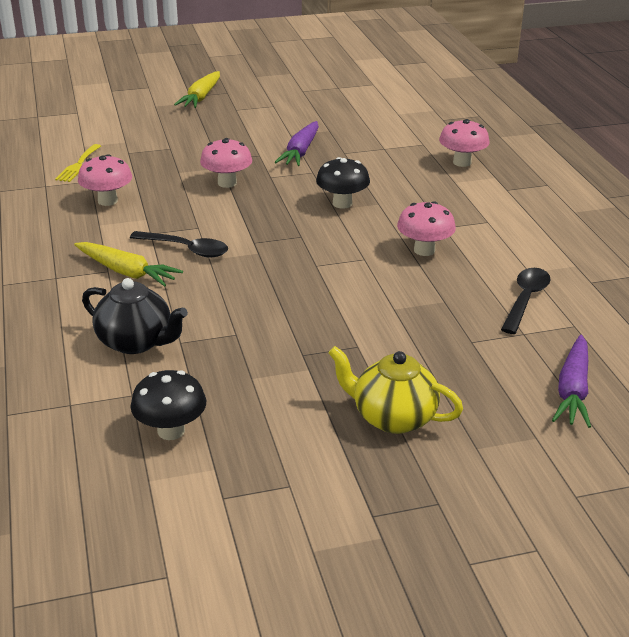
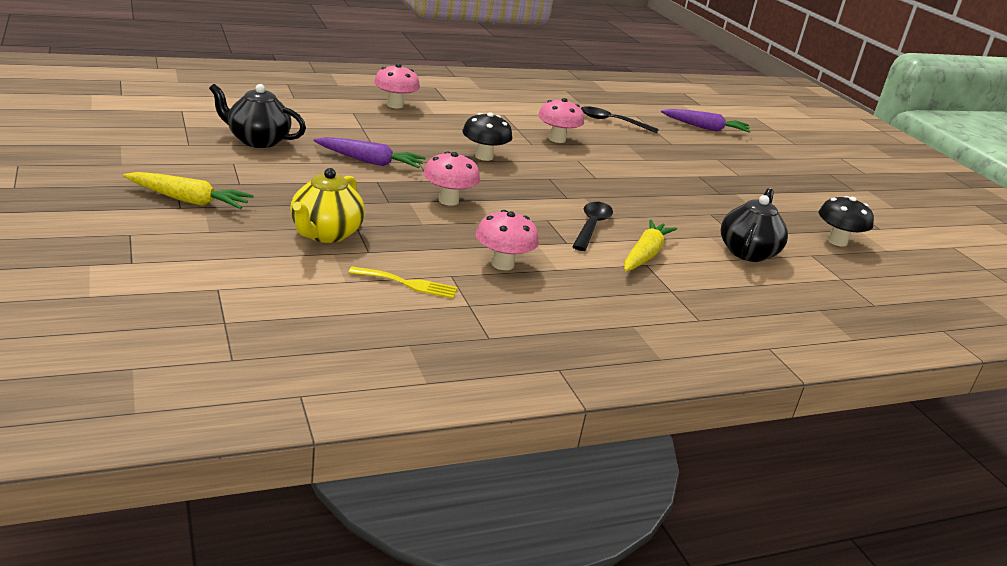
camera: 100 degrees left, 5 degrees down
(323, 110) = (257, 141): none -> black teapot
(392, 417) = (767, 175): yellow teapot -> yellow teapot (325, 234)

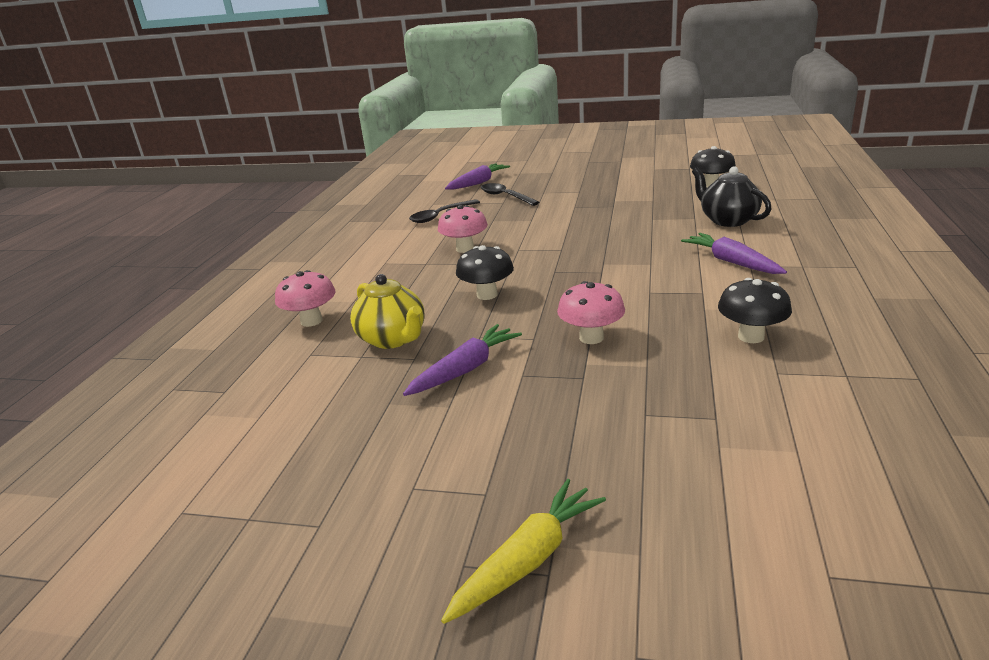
camera: 50 degrees left, 0 degrees up
(257, 141) = (349, 451): black teapot -> none
(325, 234) = (665, 443): yellow teapot -> yellow teapot (393, 339)
(408, 284) = (801, 405): yellow fork -> none
(502, 264) = (751, 336): pink mushroom -> black mushroom
(591, 226) = (670, 273): black spoon -> black spoon (505, 196)
(645, 255) = (731, 262): yellow carrot -> purple carrot

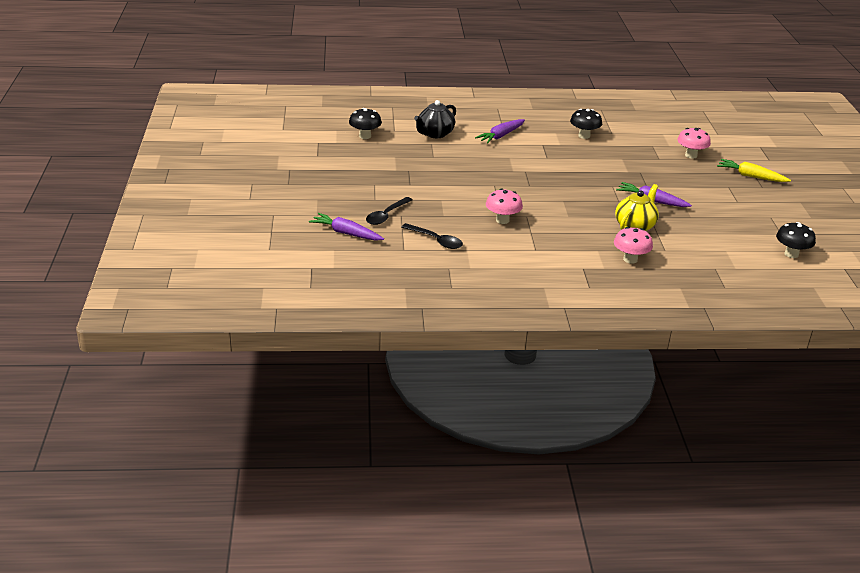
camera: 110 degrees left, 5 degrees up
(487, 295) = (570, 204): black mushroom -> black mushroom (791, 254)
(591, 338) = (604, 171): pink mushroom -> pink mushroom (691, 155)

